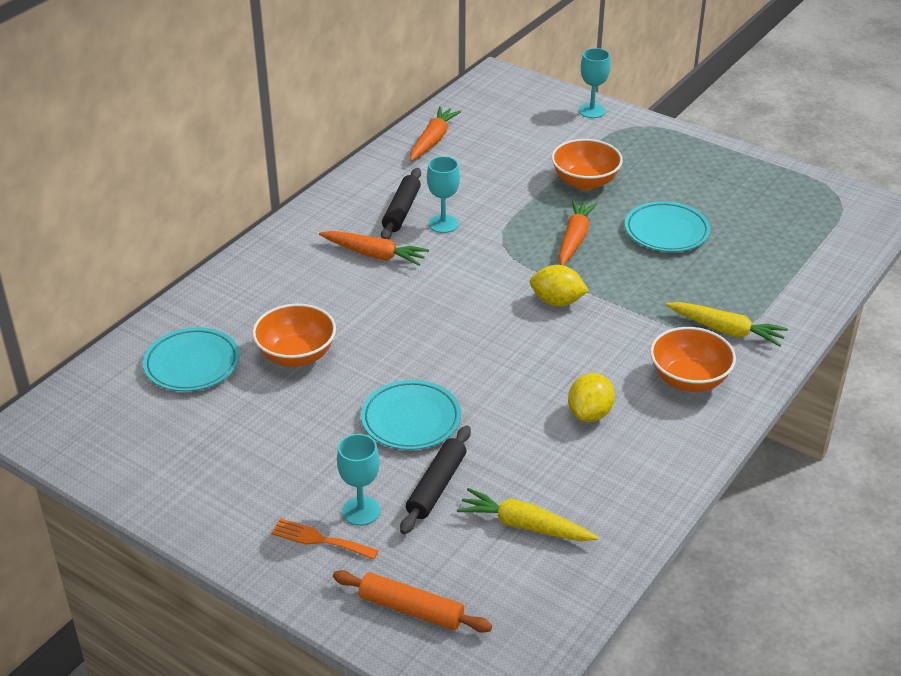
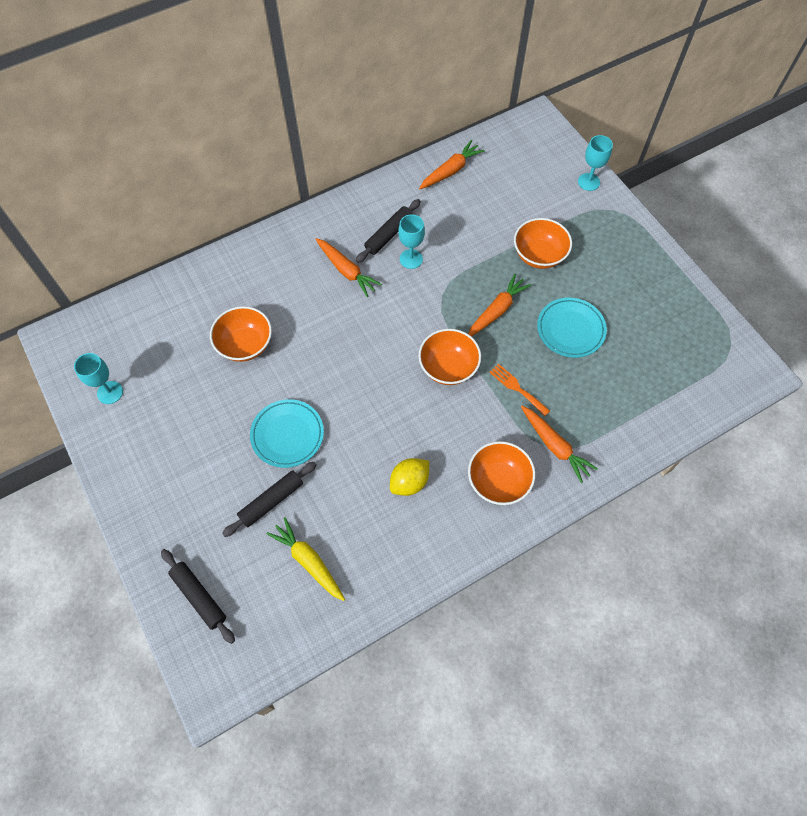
camera: 25 degrees right, 25 degrees up
(192, 364) = (176, 325): turquoise plate -> none
(320, 539) = (175, 512): orange fork -> orange fork (517, 388)
(361, 511) = (213, 500): turquoise goblet -> turquoise goblet (110, 392)
(411, 609) = (199, 597): orange rolling pin -> black rolling pin
(557, 301) = (448, 367): yellow lemon -> orange bowl
(726, 330) = (555, 446): yellow carrot -> orange carrot

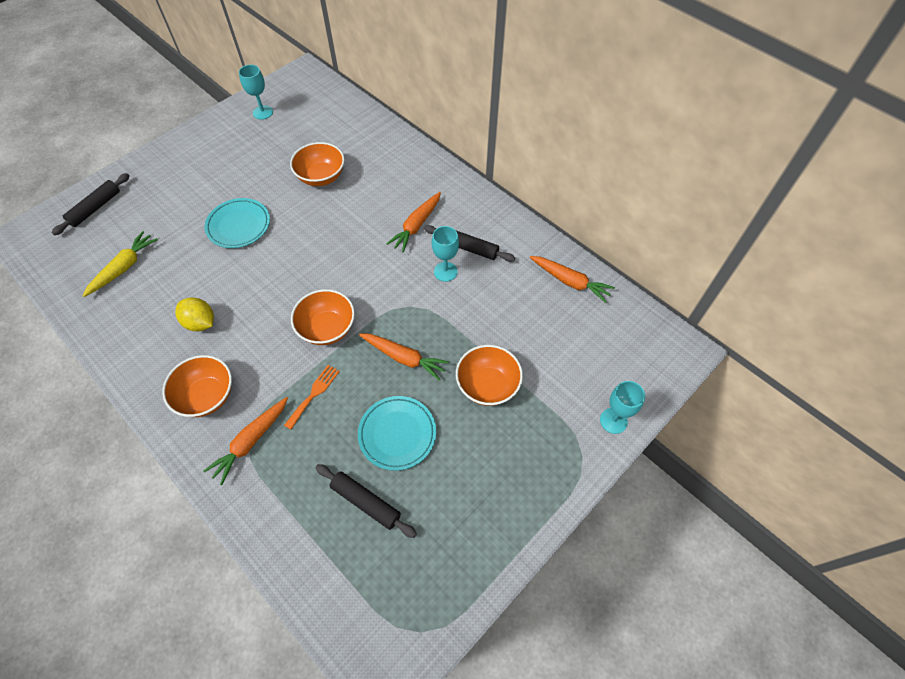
camera: 75 degrees right, 5 degrees down
(271, 501) = (177, 230): black rolling pin -> black rolling pin (366, 502)

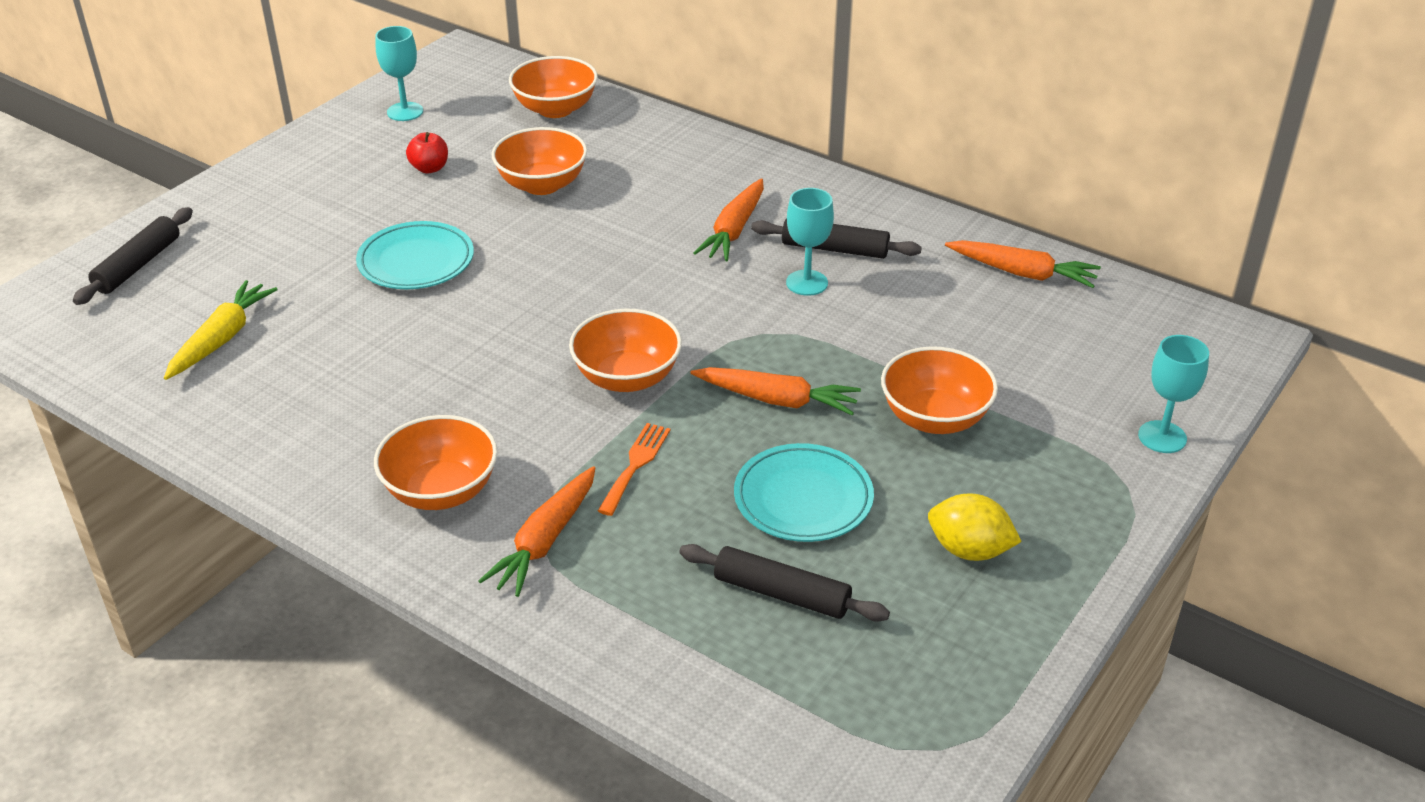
camera: 10 degrees left, 20 degrees down
(200, 323) = (393, 396): yellow lemon -> yellow lemon (969, 550)
(264, 157) = (429, 168): none -> red apple
(344, 120) = (555, 109): none -> orange bowl

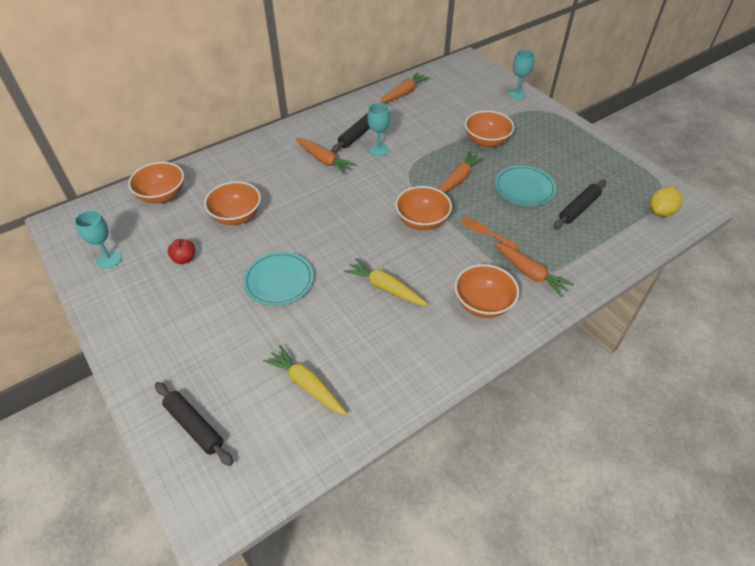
camera: 70 degrees left, 10 degrees up
(440, 370) = (385, 287): none -> yellow carrot
(969, 550) = (565, 155): yellow lemon -> yellow lemon (660, 212)

